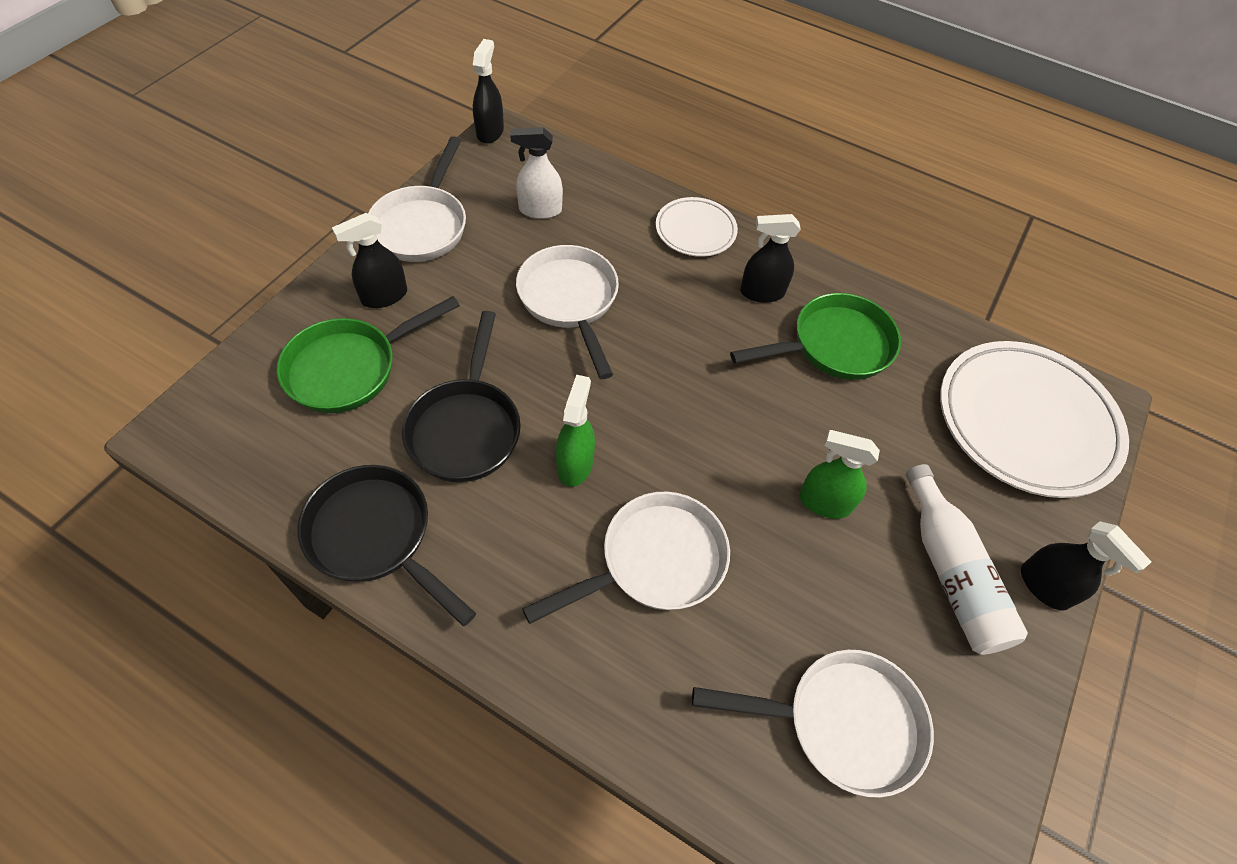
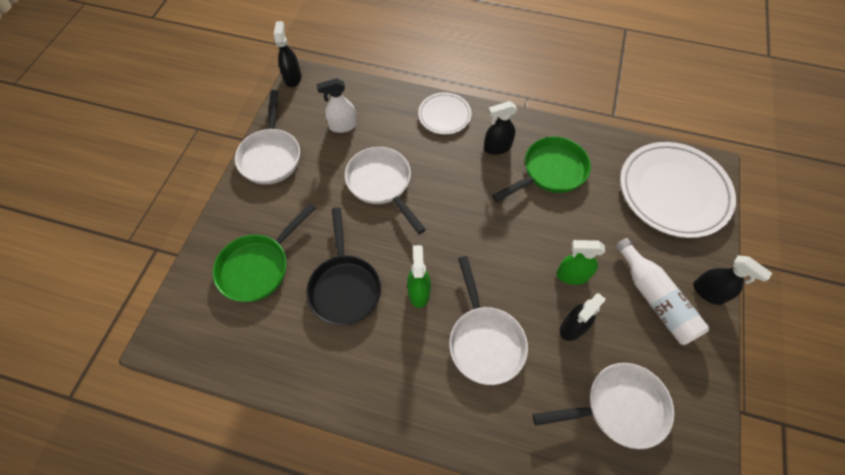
camera: 10 degrees left, 5 degrees up
(376, 537) = (313, 373): black pan -> none
(384, 296) = (263, 212): black spray bottle -> black spray bottle (572, 327)
(654, 561) = (484, 340): white pan -> white pan turned 120 degrees clockwise

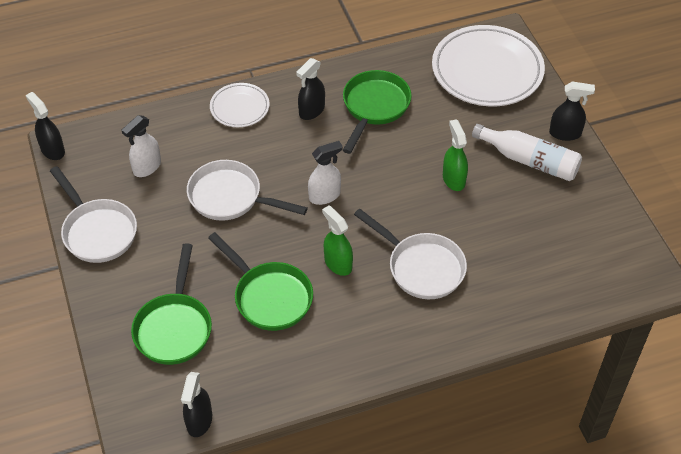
camera: 35 degrees left, 10 degrees down
(345, 286) = (269, 297): black pan -> green pan
(453, 225) = (325, 196): none -> white spray bottle
(572, 275) = (453, 179): green spray bottle -> green spray bottle turned 105 degrees clockwise
(572, 327) = (482, 217): black spray bottle -> black spray bottle (199, 421)
(618, 407) = (556, 252): white pan -> none

